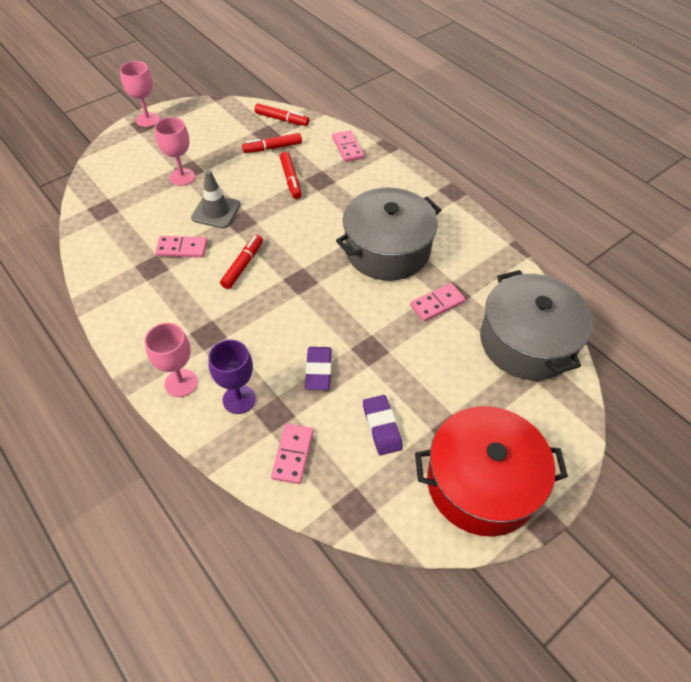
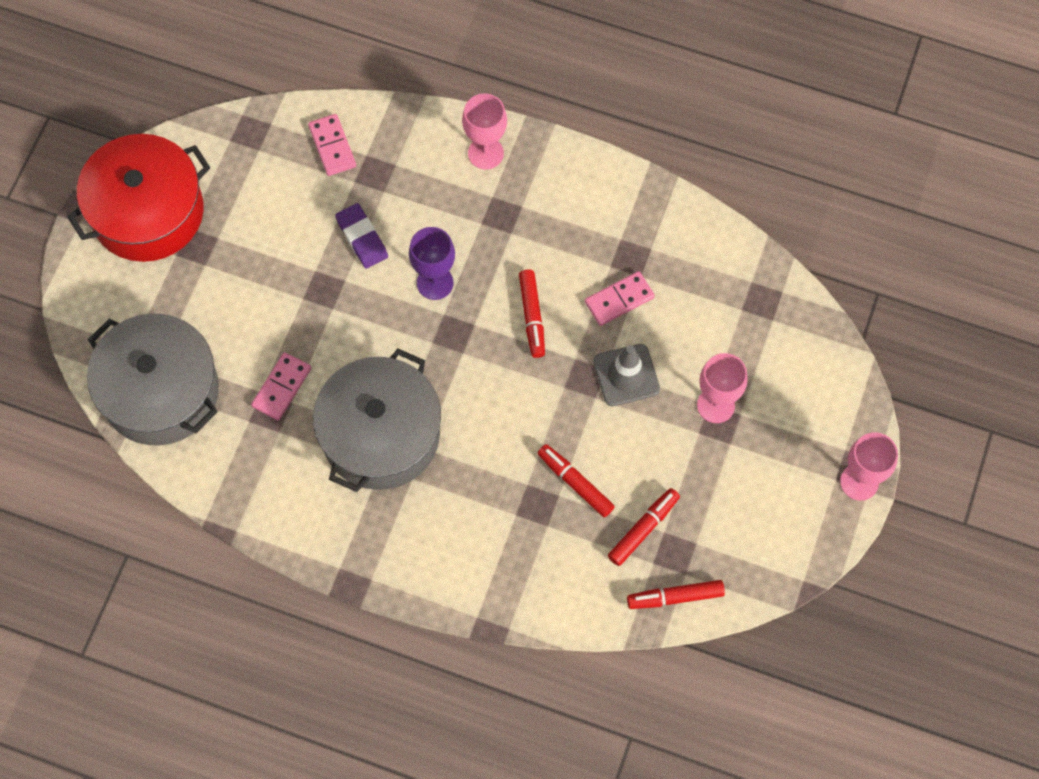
camera: 150 degrees right, 15 degrees up
(239, 399) = (418, 168): purple goblet -> purple goblet (435, 283)
(347, 148) = (541, 591): pink domino -> none
(381, 427) = (266, 215): purple eraser -> none

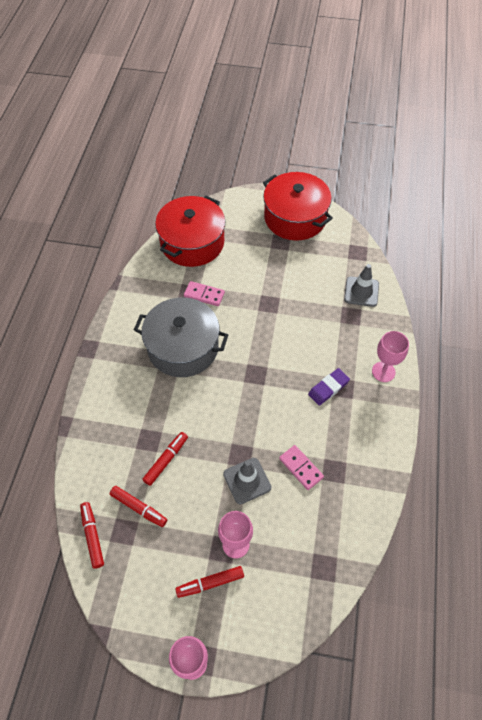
camera: 80 degrees right, 10 degrees down
(161, 391) = (192, 243): grey pot -> red pot
(332, 146) = (361, 292): pink domino -> grey traffic cone
(362, 238) = (306, 316): purple eraser -> purple eraser (328, 388)
(435, 283) = (287, 359): purple goblet -> none
(532, 316) = (277, 416): red marker -> red marker (210, 583)

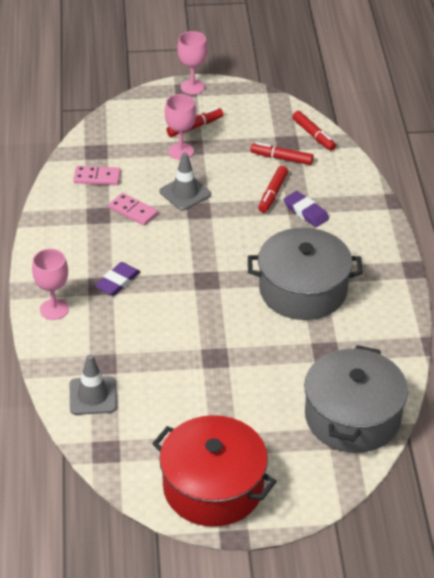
camera: 165 degrees right, 15 degrees down
(146, 430) = (306, 212): none -> purple eraser
(192, 243) = (352, 417): red pot -> grey pot
(204, 295) = (304, 351): pink domino -> pink domino (97, 177)

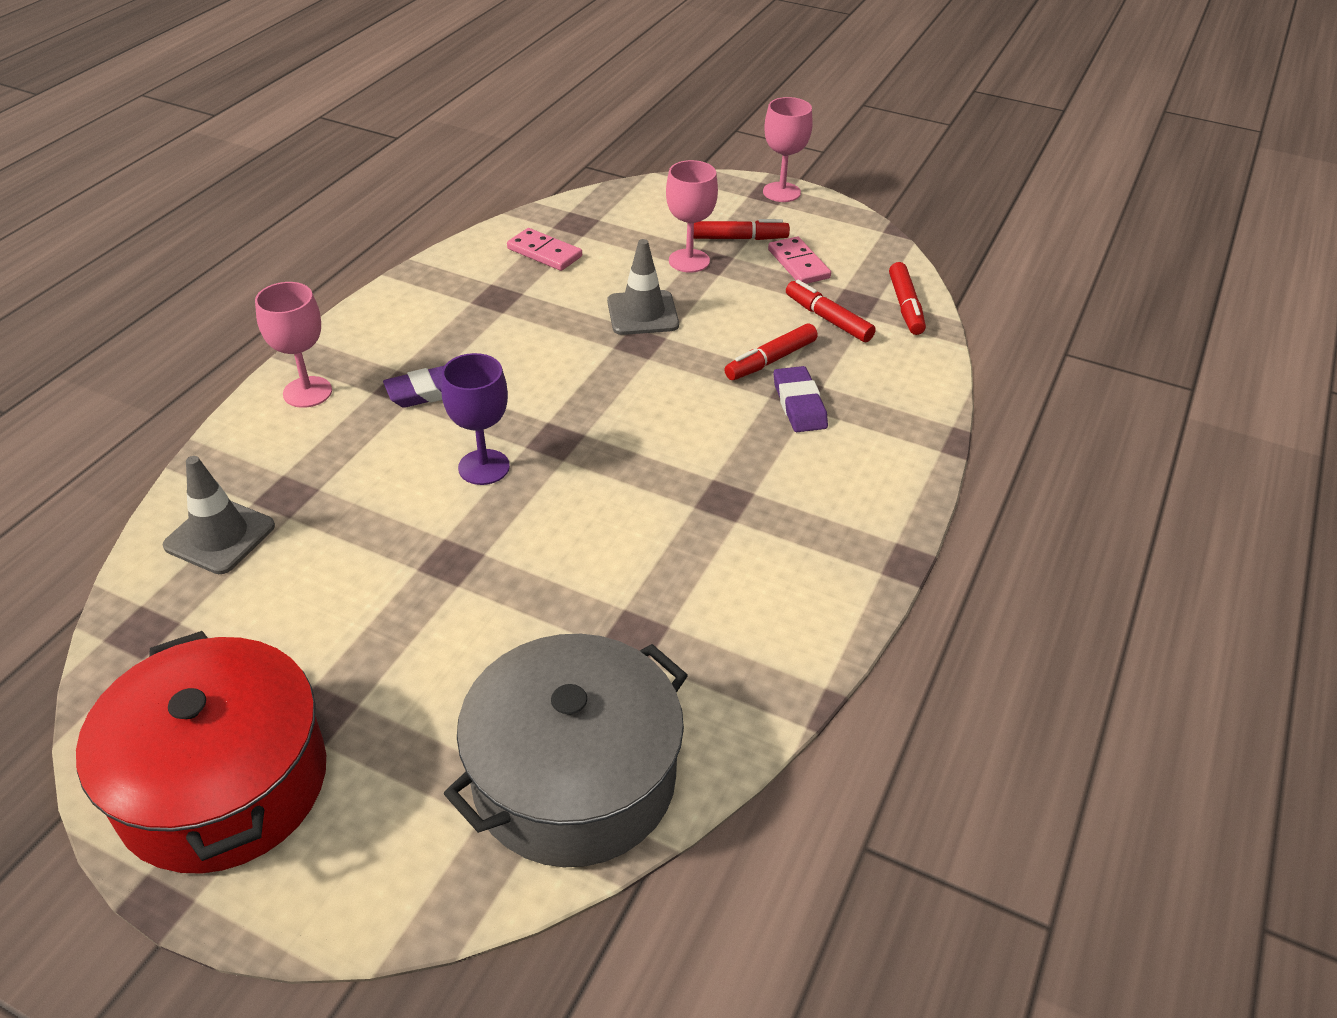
camera: 30 degrees right, 0 degrees up
(133, 211) = (548, 309): pink domino -> pink domino (798, 264)
(185, 308) = (484, 467): none -> purple goblet
(303, 290) = (688, 517): grey pot -> none

